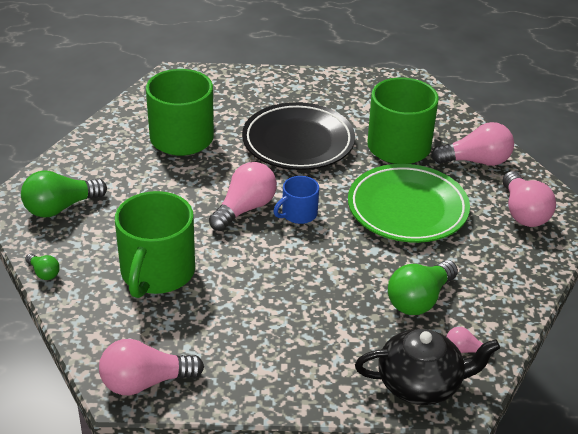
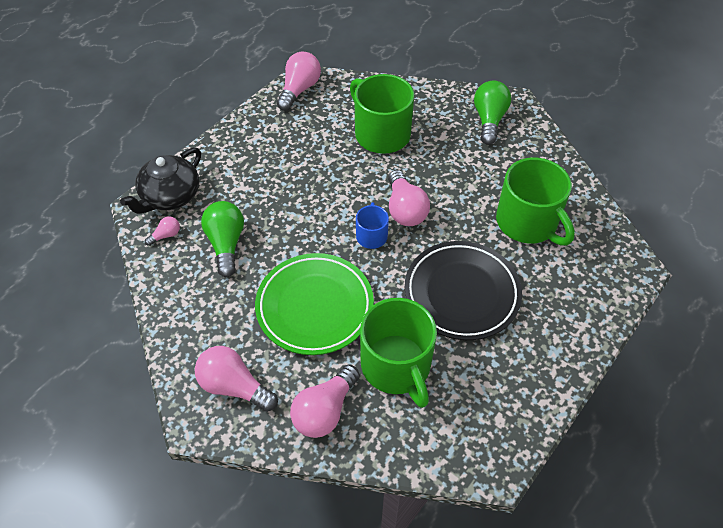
camera: 130 degrees right, 15 degrees up
(44, 273) = (428, 88): green light bulb -> none

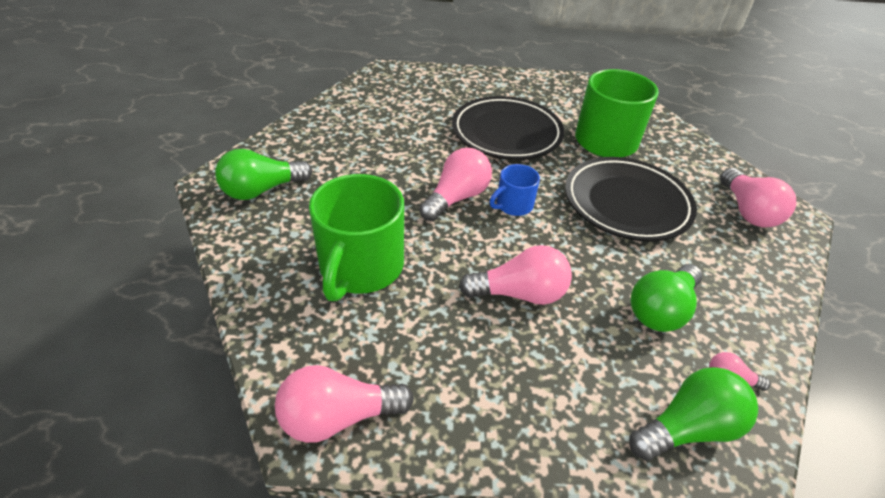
camera: 130 degrees left, 10 degrees down
(170, 196) = (687, 428): black teapot -> green light bulb
(315, 307) = (626, 203): green plate -> black plate
(325, 410) = (685, 157): pink light bulb -> pink light bulb (520, 293)
(528, 223) = (393, 124): green mug -> none

